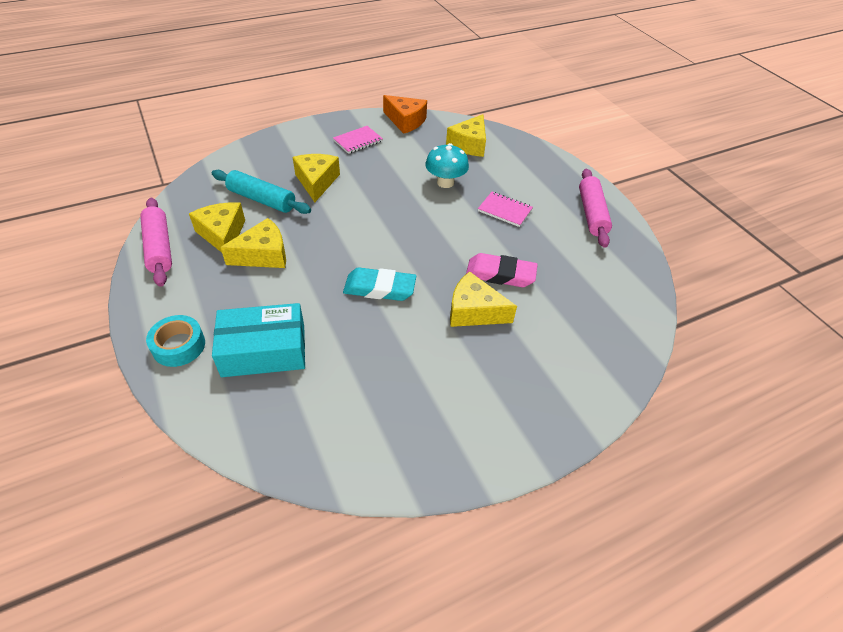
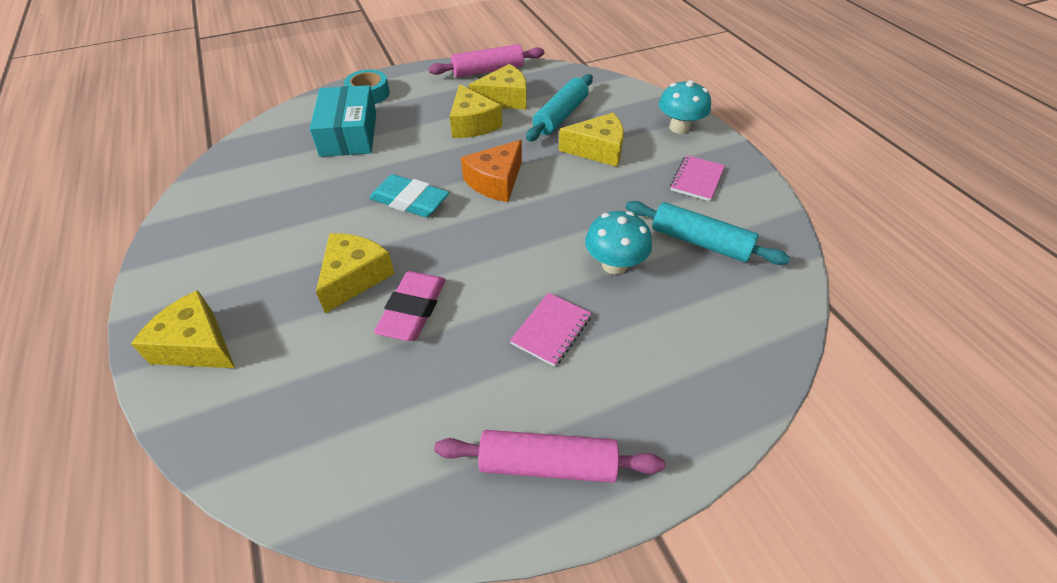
camera: 95 degrees right, 0 degrees up
(292, 141) = (679, 127): none -> turquoise mushroom
(358, 141) = (697, 179): pink notebook -> pink notebook turned 60 degrees clockwise
(379, 288) = (410, 201): turquoise eraser -> turquoise eraser turned 75 degrees counterclockwise
(406, 121) = (770, 226): orange cheese -> orange cheese (495, 181)
(421, 147) = (700, 242): none -> turquoise rolling pin
(469, 144) = (727, 300): yellow cheese -> yellow cheese (196, 345)

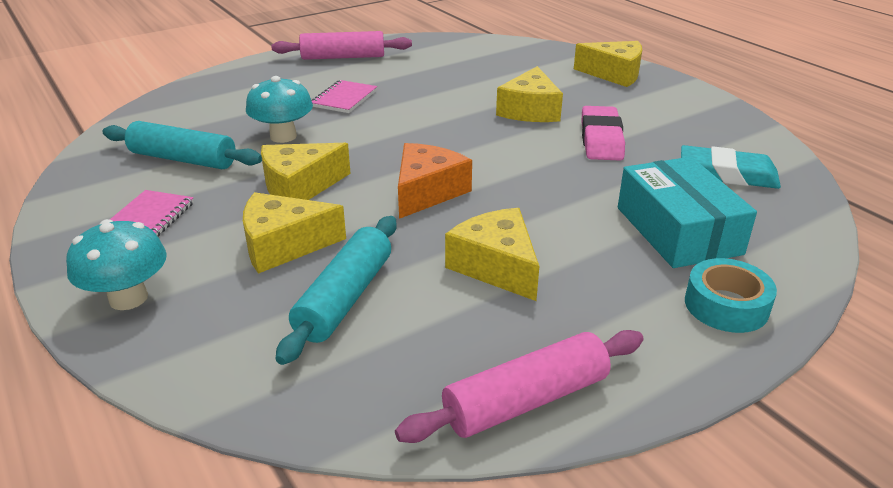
camera: 170 degrees right, 15 degrees down
(410, 201) = (522, 164): turquoise eraser -> turquoise eraser (727, 174)
(413, 310) = (464, 99): pink eraser -> pink eraser (601, 139)
(504, 99) = (459, 323): yellow cheese -> yellow cheese (299, 187)

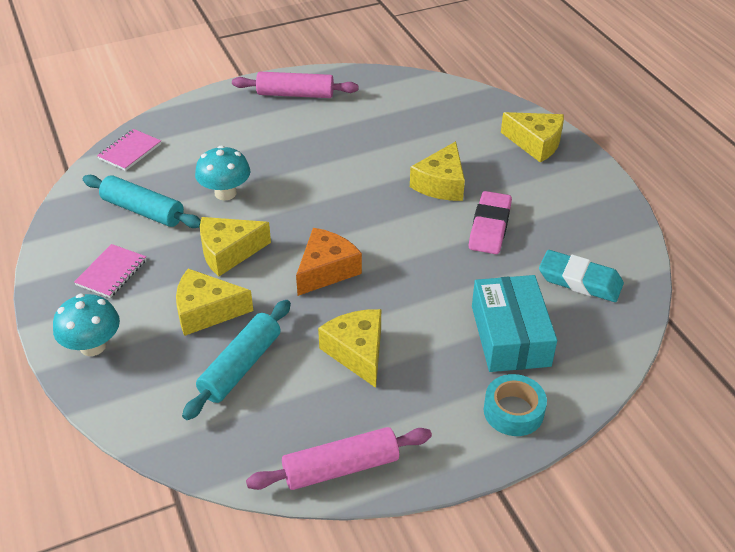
camera: 10 degrees right, 10 degrees up
(344, 99) = (285, 151): pink notebook -> pink notebook (130, 151)

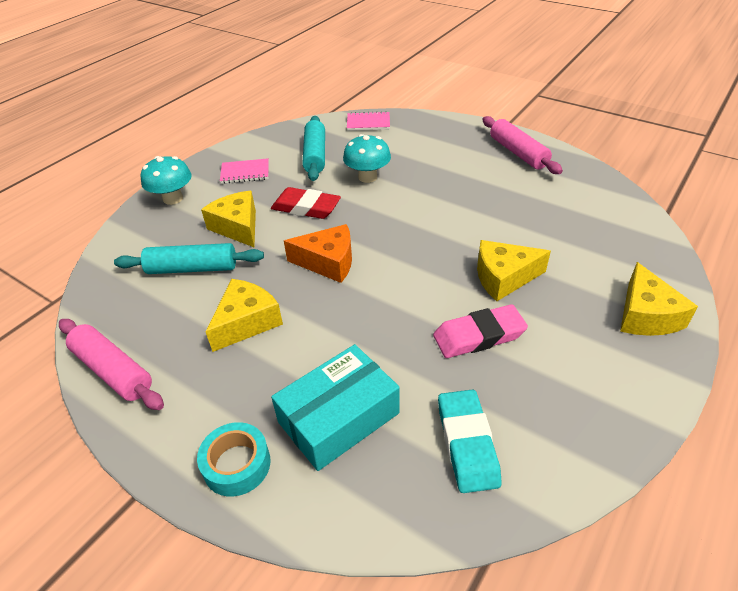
camera: 60 degrees right, 0 degrees up
(228, 252) = (306, 208): yellow cheese -> red eraser

